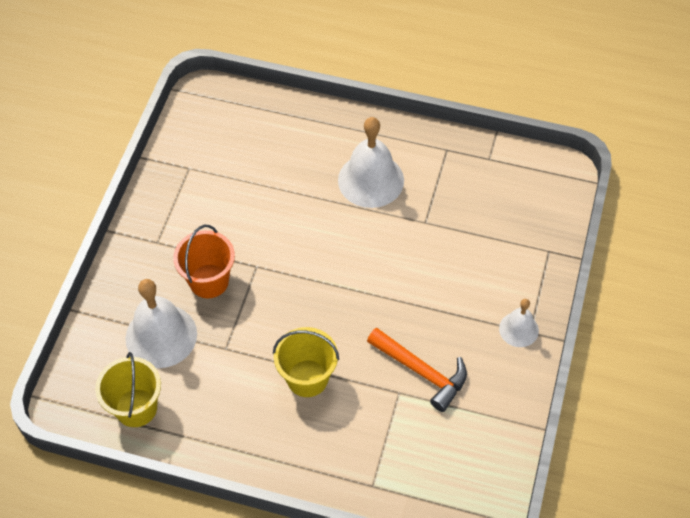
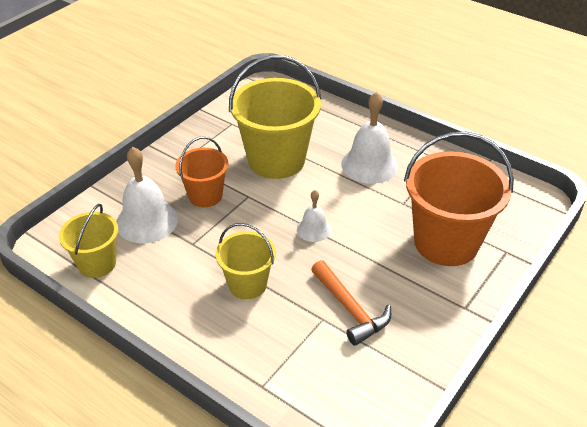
camera: 20 degrees right, 15 degrees down
(265, 206) = (276, 160): none -> yellow bucket
(486, 259) = (446, 242): none -> orange bucket
(518, 329) = (455, 302): white bell -> white bell (313, 229)

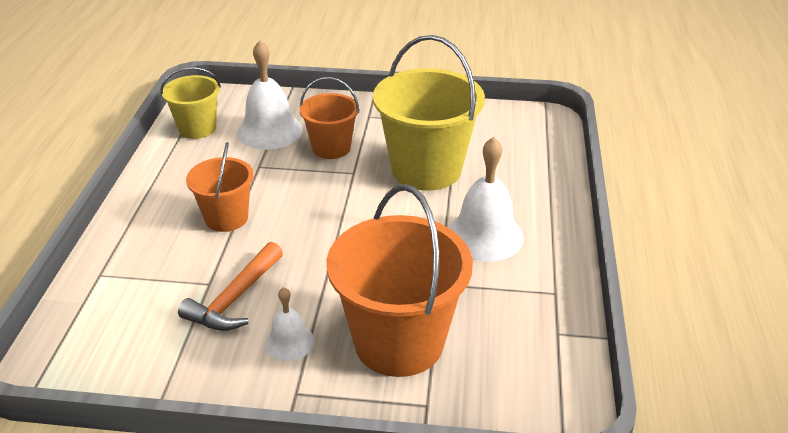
camera: 60 degrees right, 5 degrees down
(247, 284) = (226, 218): yellow bucket -> orange bucket
(313, 229) = (338, 232): white bell -> white bell (289, 342)

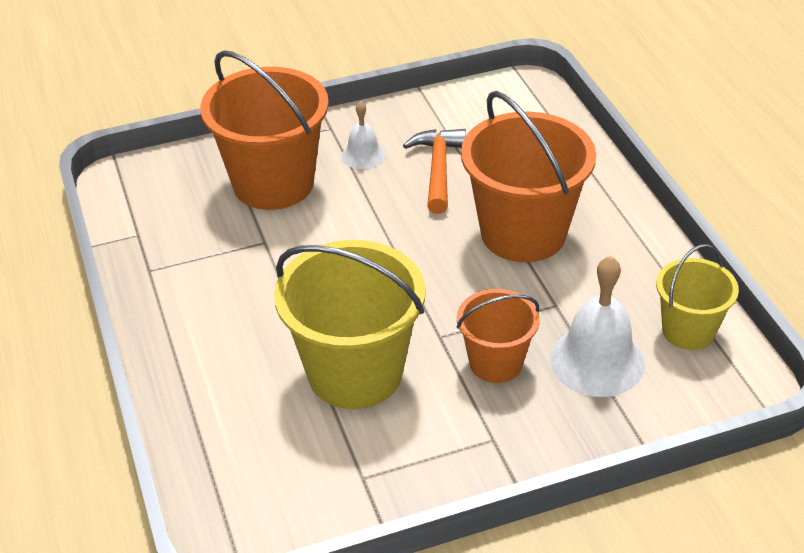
camera: 155 degrees right, 5 degrees up
(226, 218) = (523, 233): orange bucket -> orange bucket, size x1.77
(484, 235) = (242, 307): white bell -> none

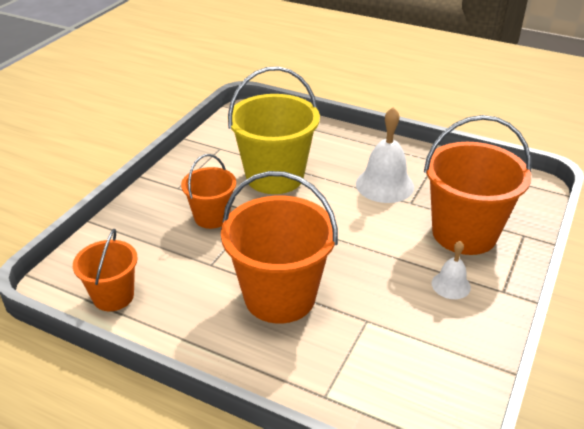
camera: 135 degrees right, 5 degrees down
(438, 169) = (392, 307): orange hammer -> none
(597, 361) = (157, 248): white bell -> white bell (384, 185)
(688, 331) = (113, 296): yellow bucket -> orange bucket

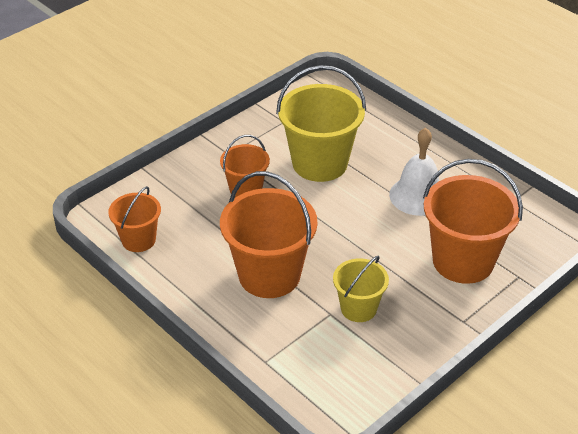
camera: 20 degrees right, 5 degrees up
(393, 306) = (358, 308): none -> yellow bucket
(451, 285) = (420, 304): white bell -> none

